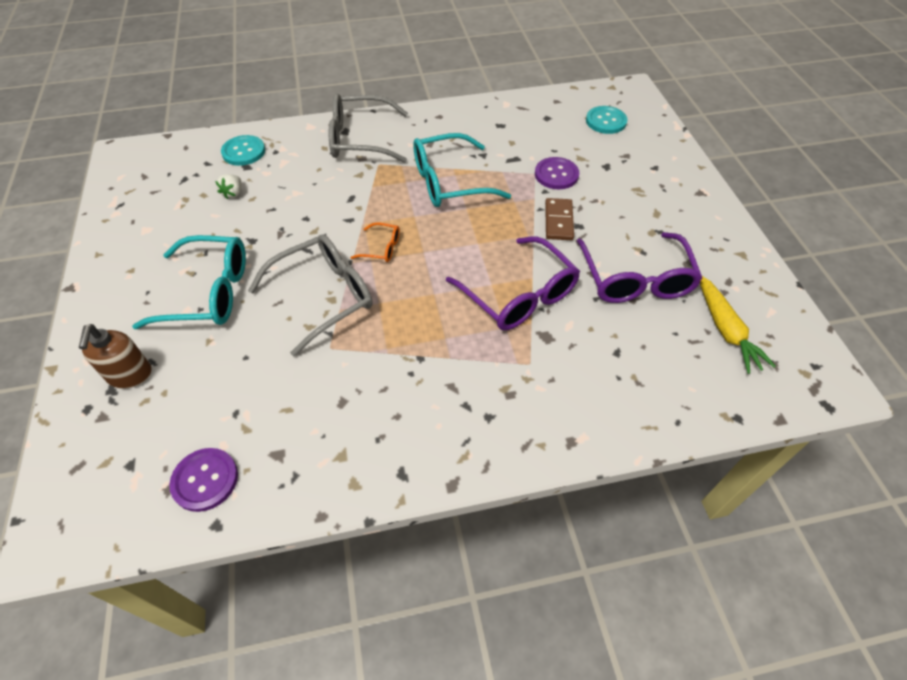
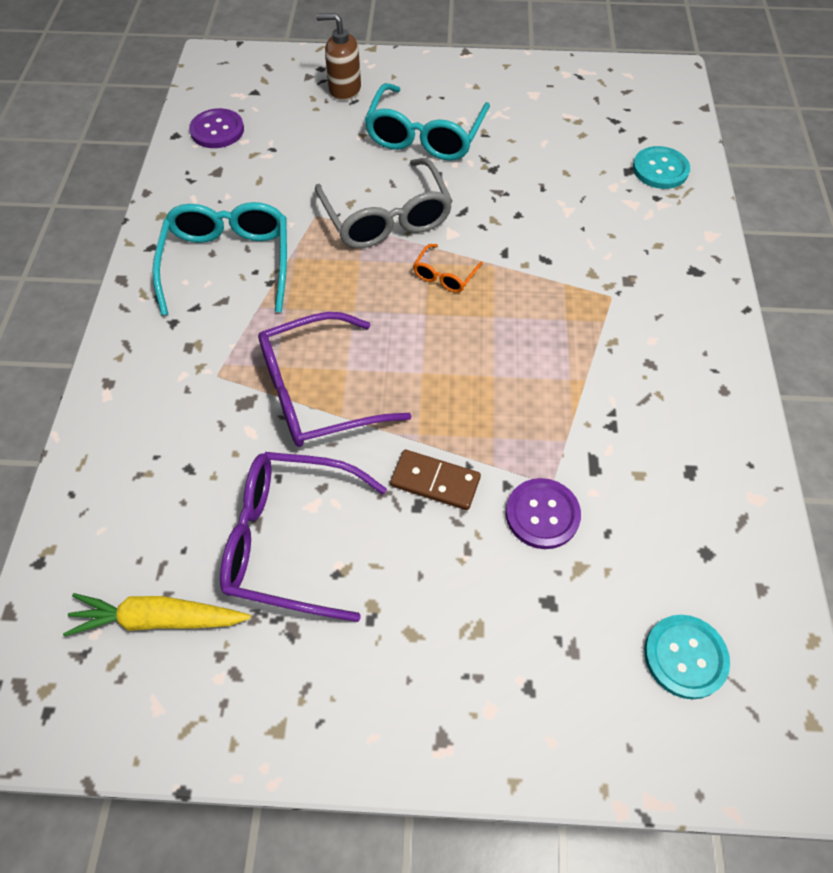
camera: 105 degrees right, 5 degrees up
(233, 193) = (579, 158): white strawberry -> none
(360, 139) = (672, 284): grey glasses -> none
(449, 182) = (554, 368): turquoise glasses -> turquoise glasses (228, 263)

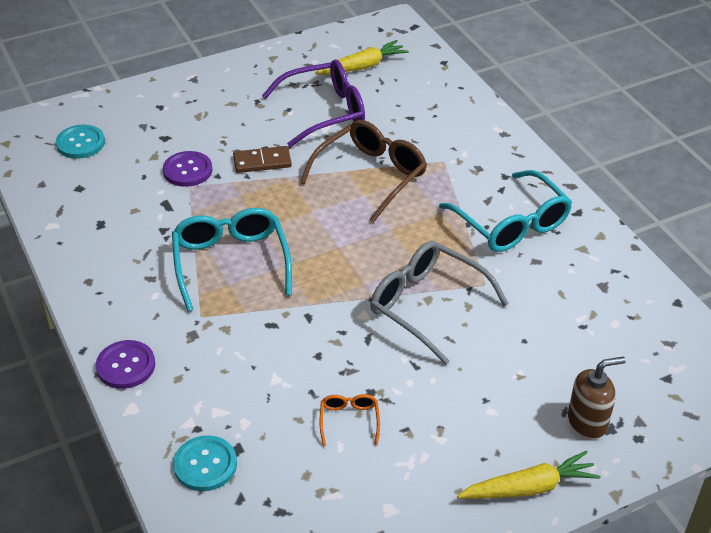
camera: 150 degrees right, 15 degrees down
(217, 130) = (649, 322): purple button -> purple button (126, 366)
(317, 393) = (371, 176): purple glasses -> brown glasses
(425, 136) = (461, 401): turquoise glasses -> turquoise glasses (231, 262)
(426, 71) = (529, 487): none -> yellow carrot
(444, 275) = (344, 279): orange glasses -> orange glasses (349, 420)

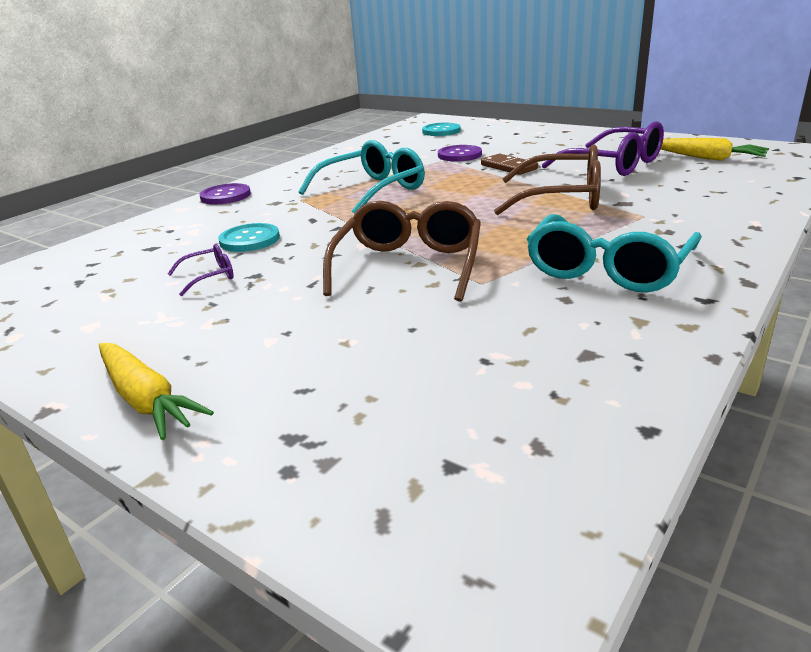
camera: 65 degrees right, 15 degrees down
(205, 465) = (129, 243): turquoise button -> turquoise button (249, 240)
(349, 420) = (210, 276): orange glasses -> purple glasses
(427, 305) = (408, 265): grey glasses -> brown glasses
(587, 421) = (295, 413): brown soap dispenser -> none

